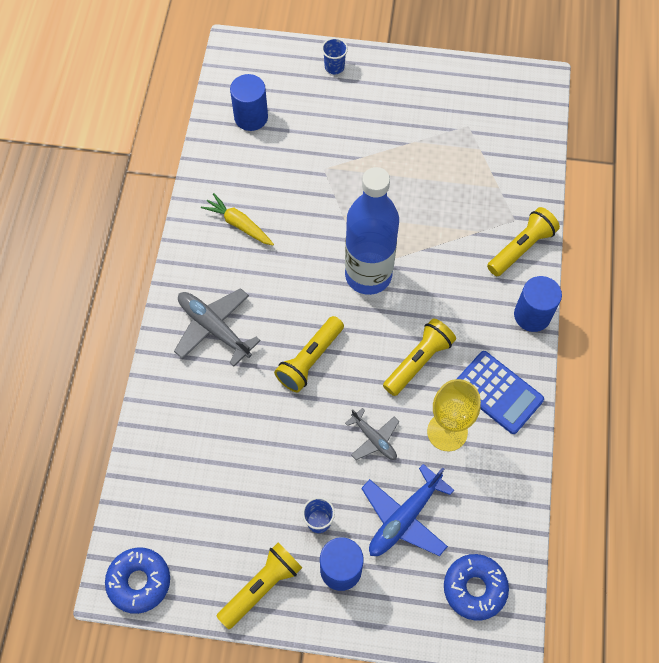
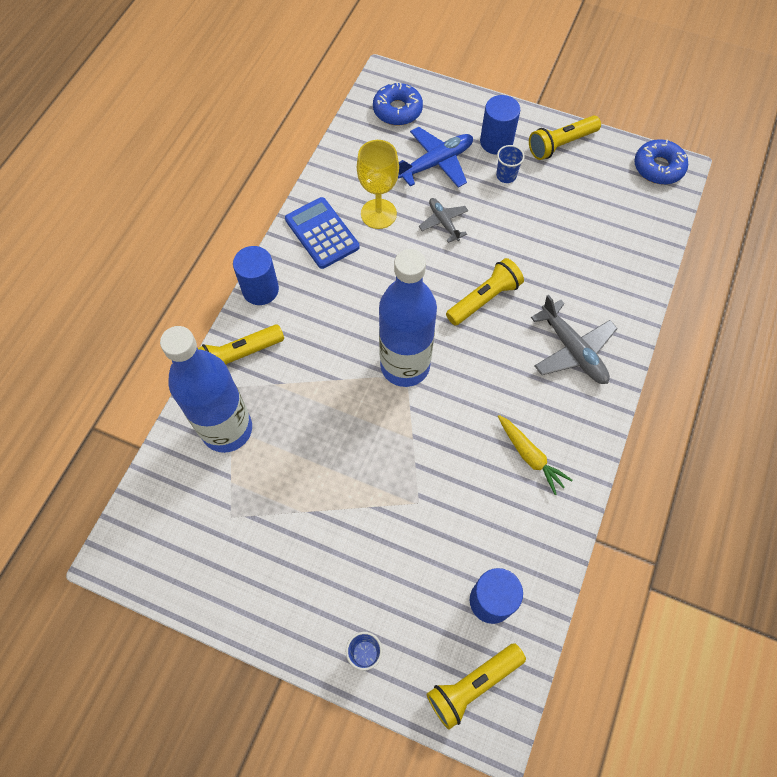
camera: 165 degrees left, 0 degrees up
(418, 361) = (383, 274): yellow flashlight -> yellow flashlight (472, 685)
(502, 186) = (227, 429): none -> blue bottle

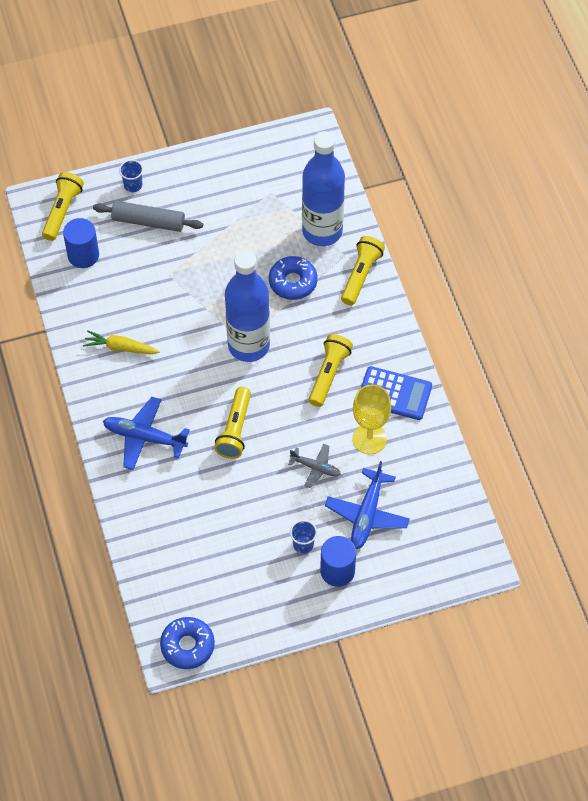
camera: 140 degrees right, 5 degrees down
(260, 290) = (393, 324): blue cylinder -> none
(387, 587) = (148, 221): none -> grey rolling pin
(397, 110) = (443, 541): blue donut -> blue donut (293, 282)
(561, 144) = (283, 609): yellow flashlight -> yellow flashlight (329, 374)
(572, 350) = (144, 437): grey plane -> blue plane

